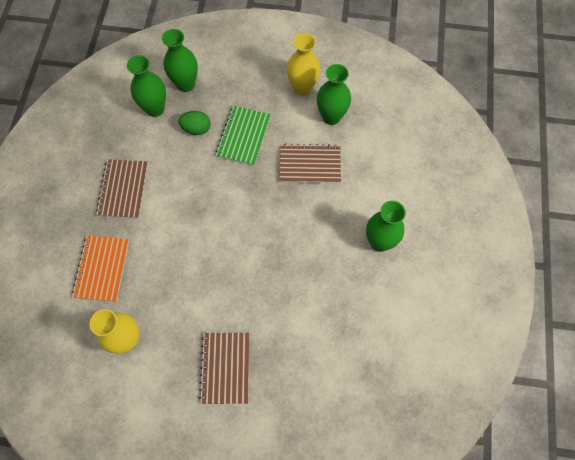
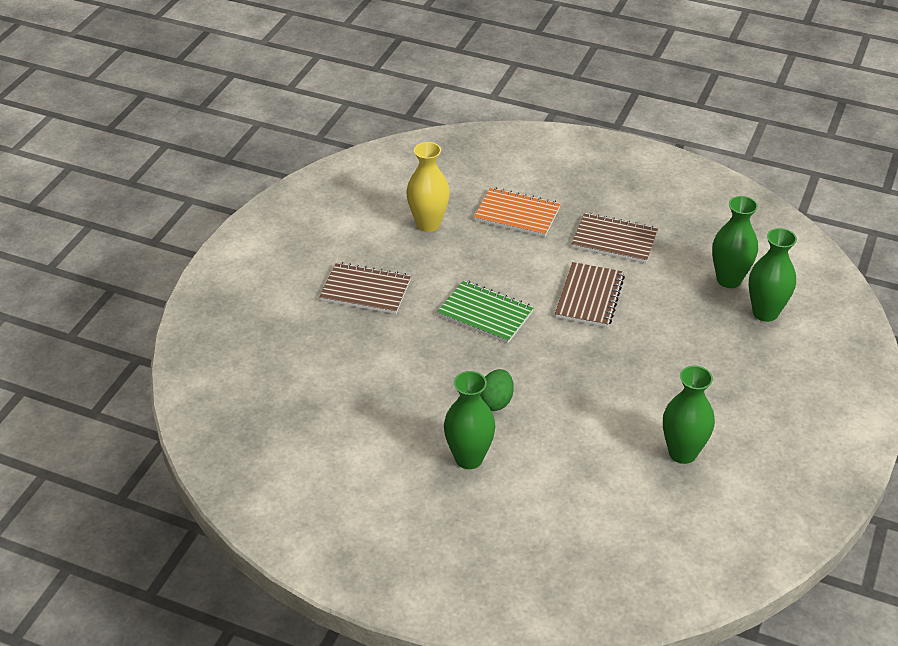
camera: 105 degrees right, 25 degrees down
(196, 129) = (689, 312): green egg -> green egg (495, 401)
(243, 136) = (668, 355): green notebook -> green notebook (485, 314)
(302, 88) = (740, 431): yellow vase -> none
(310, 165) = (607, 413): brown notebook -> brown notebook (589, 297)

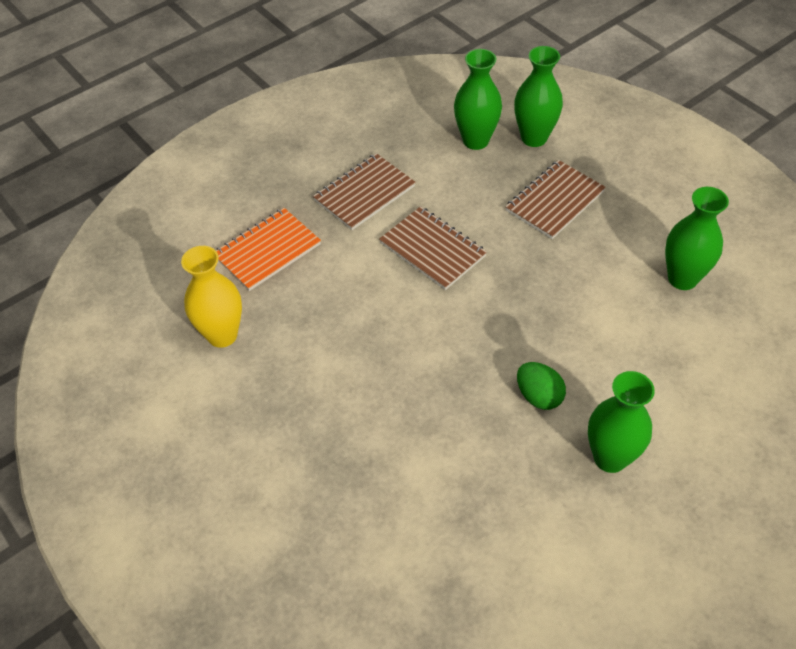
camera: 60 degrees left, 10 degrees up
(365, 290) = (289, 444): brown notebook -> brown notebook (555, 201)
(485, 314) = (401, 347): green notebook -> none

